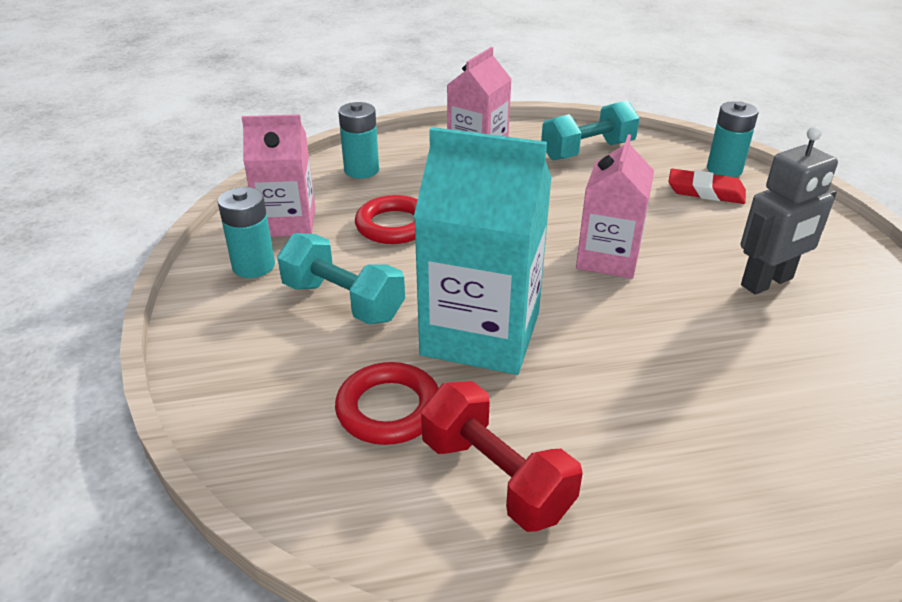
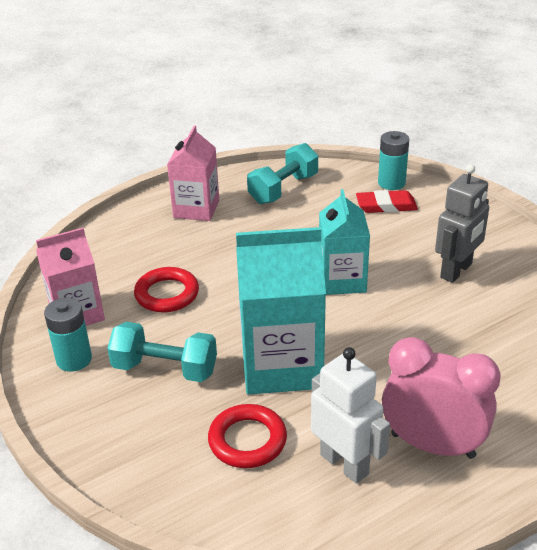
camera: 20 degrees left, 0 degrees up
(361, 170) = (110, 250): turquoise battery -> none
(496, 477) = (344, 464): red dumbbell -> white robot
(608, 258) = (342, 280): pink carton -> turquoise carton
(631, 491) = (432, 445): none -> pink clock

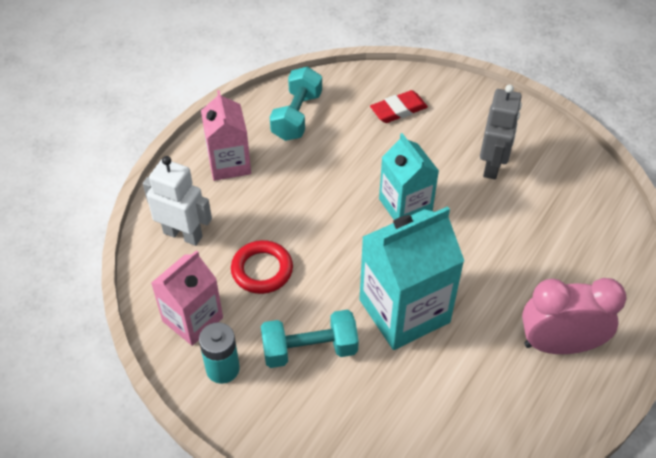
camera: 25 degrees left, 15 degrees up
(247, 440) = (419, 394): red ring -> none
(344, 464) = (504, 386): white robot -> white robot (183, 234)
(391, 183) = (389, 81): turquoise battery -> none

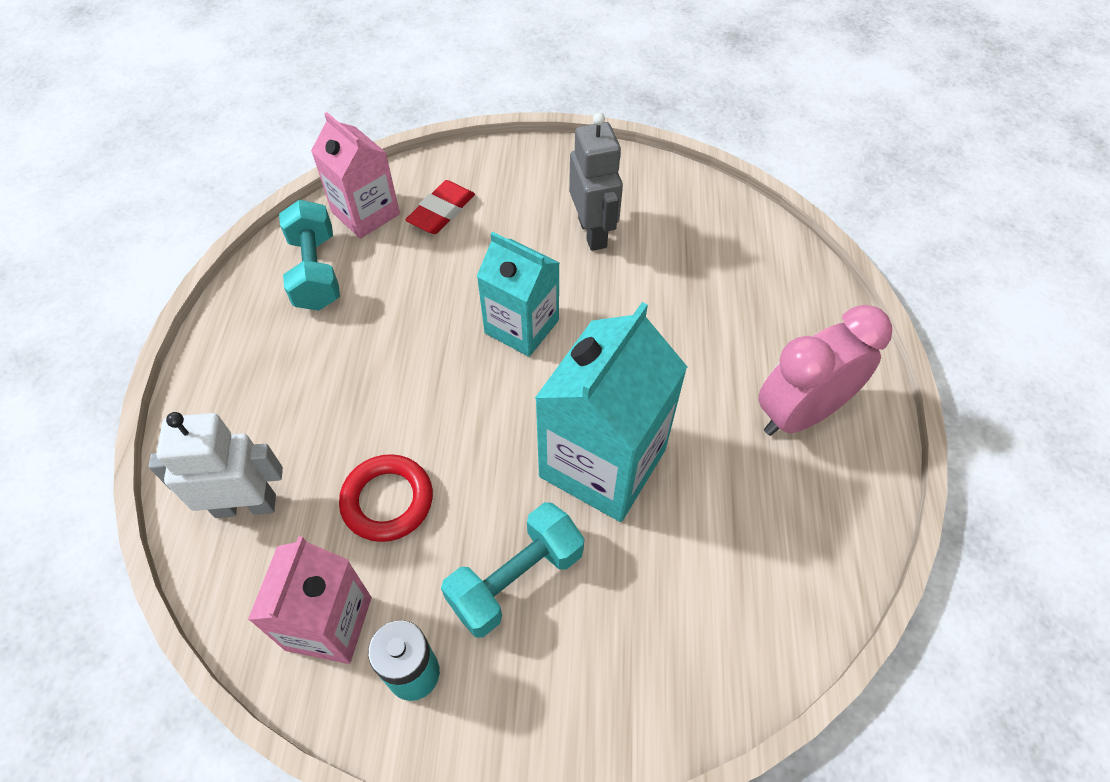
camera: 30 degrees left, 5 degrees up
(229, 163) = (257, 374): pink carton -> pink carton (366, 213)

